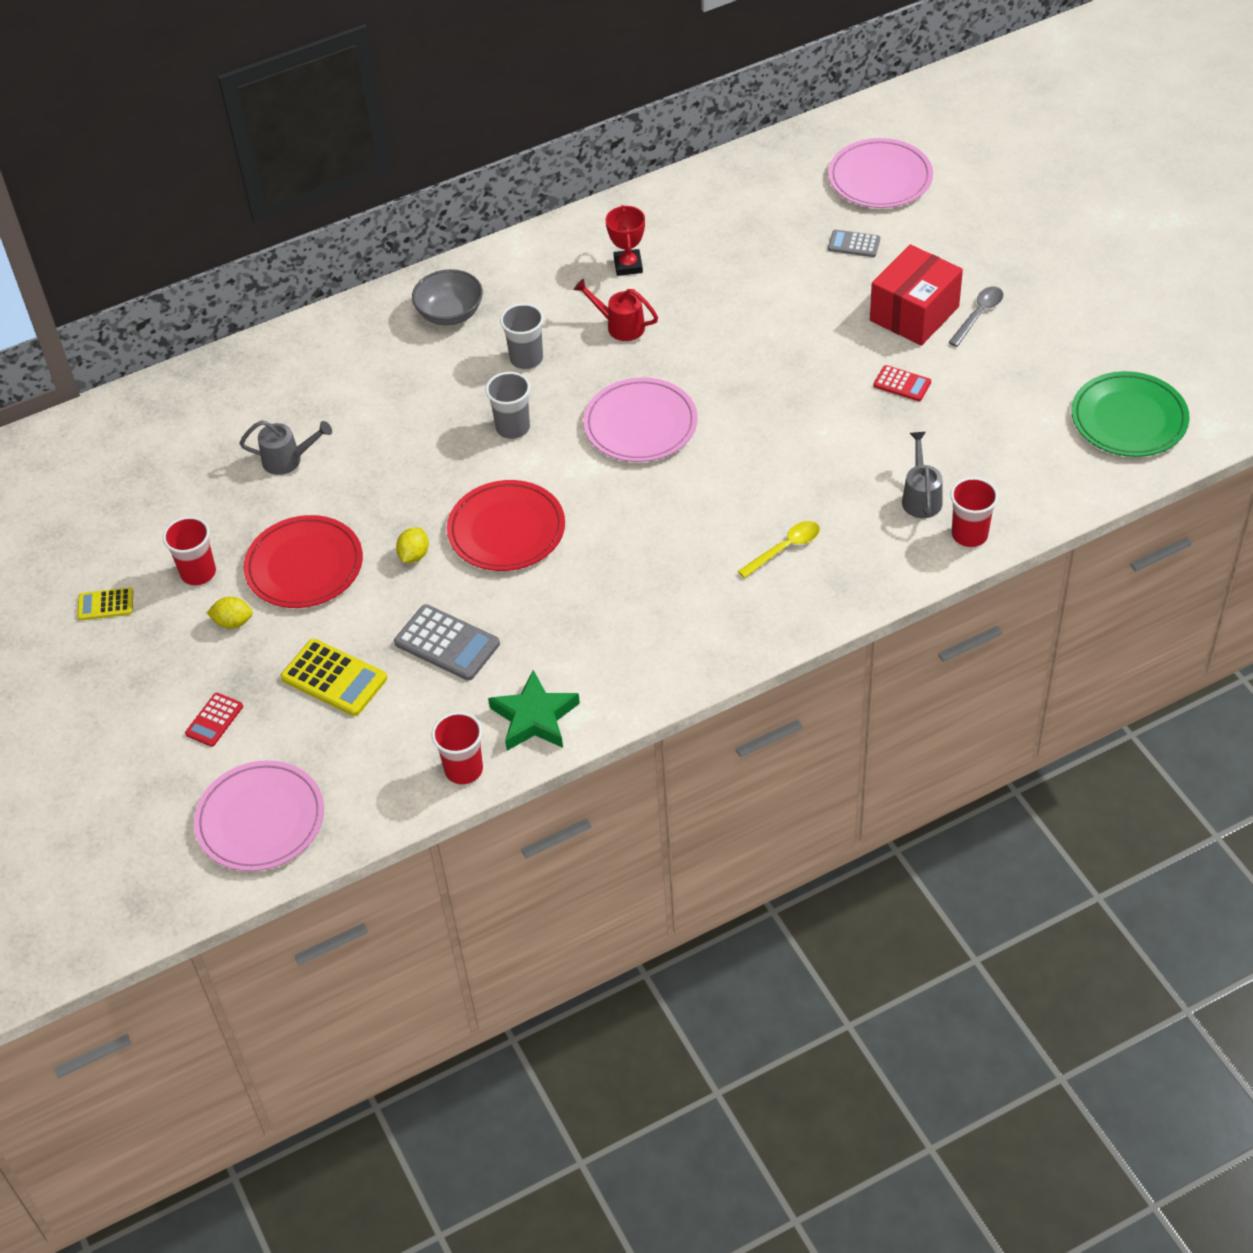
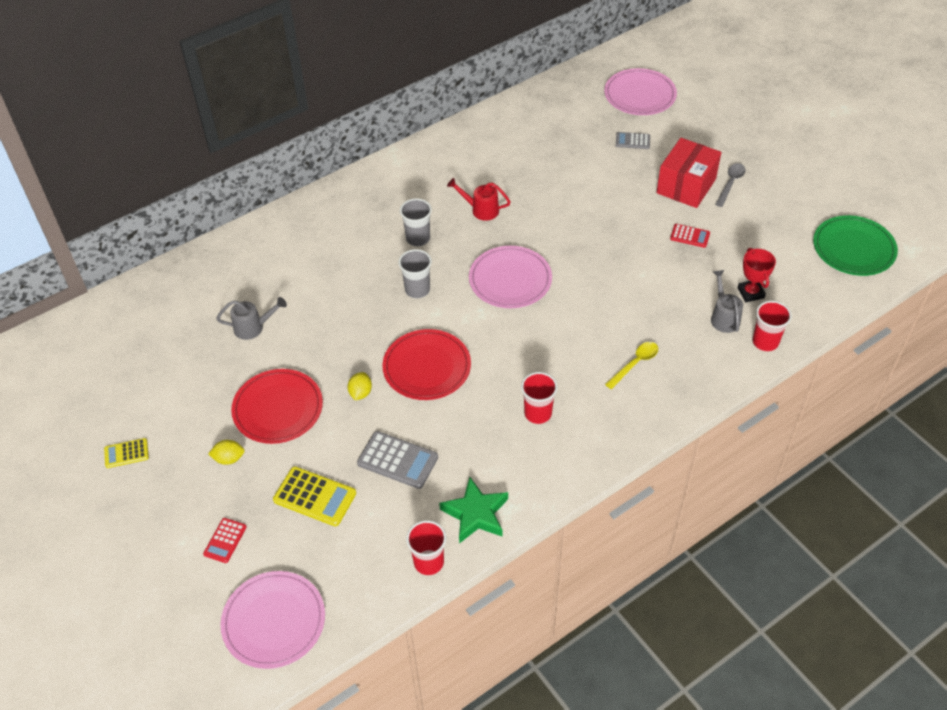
camera: 10 degrees left, 0 degrees up
(198, 573) = (196, 421): red cup -> red cup (538, 413)
(450, 314) = (356, 210): grey bowl -> none
(628, 265) = (478, 167): red trophy -> red trophy (750, 293)

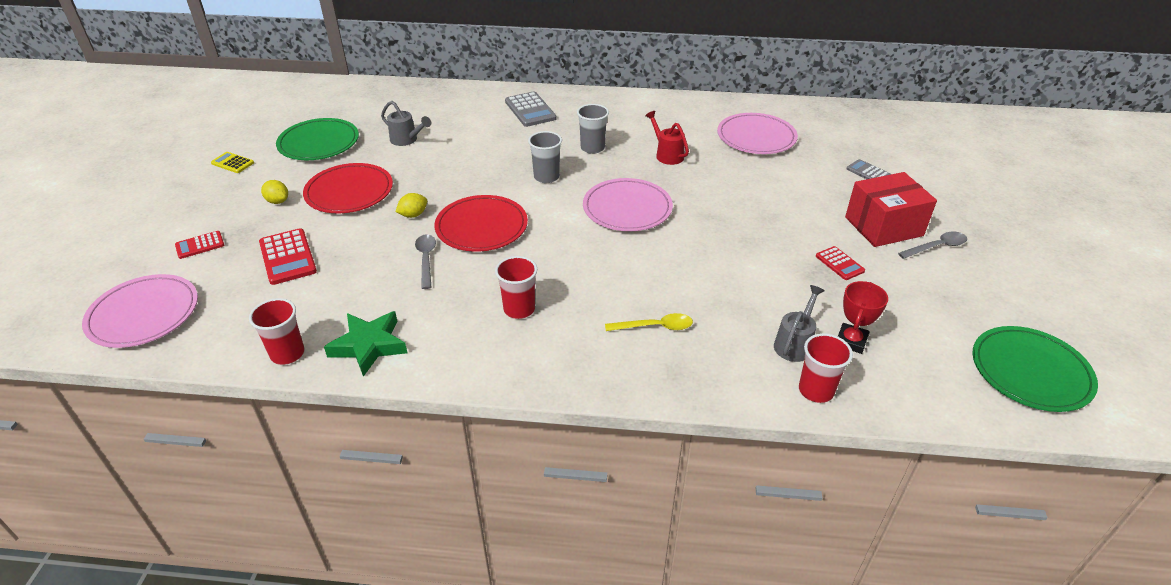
camera: 40 degrees right, 10 degrees down
(177, 381) = (319, 143): none -> green plate
(315, 497) = (288, 257): yellow calculator -> red calculator
(397, 460) = (372, 271): grey calculator -> grey calculator (530, 110)
(423, 422) = (426, 259): none -> grey spoon
(639, 95) = (916, 146): pink plate -> pink plate (756, 137)

